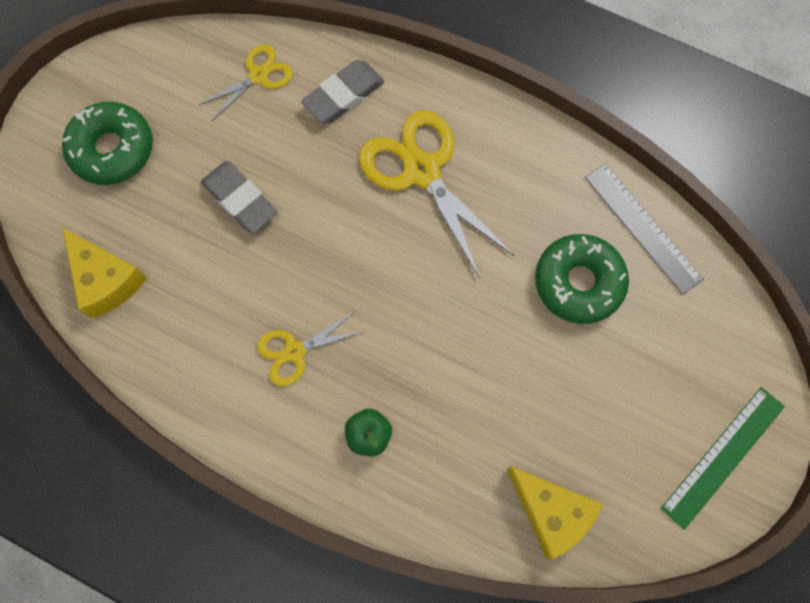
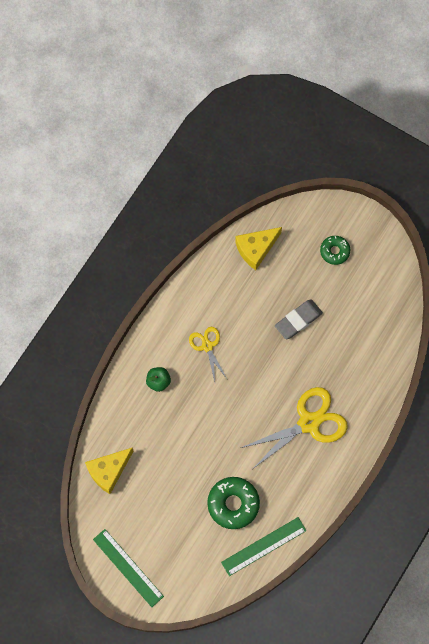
camera: 95 degrees right, 0 degrees up
(112, 149) = (334, 251): green donut -> green donut, size x0.61
(258, 76) = (377, 333): yellow scissors -> none
(343, 95) = (361, 381): grey eraser -> none
(642, 228) = (263, 546): grey ruler -> green ruler

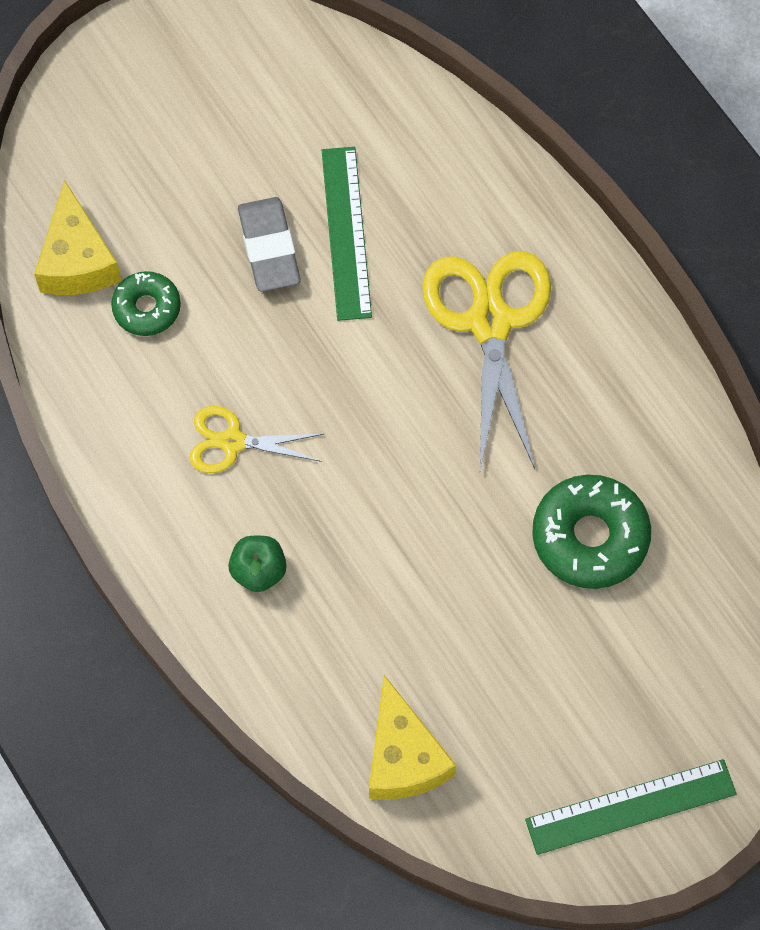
camera: 65 degrees left, 5 degrees down
(263, 546) = (703, 517): green ruler -> green ruler (346, 232)
(334, 251) = (163, 121): green donut -> green donut (147, 308)

